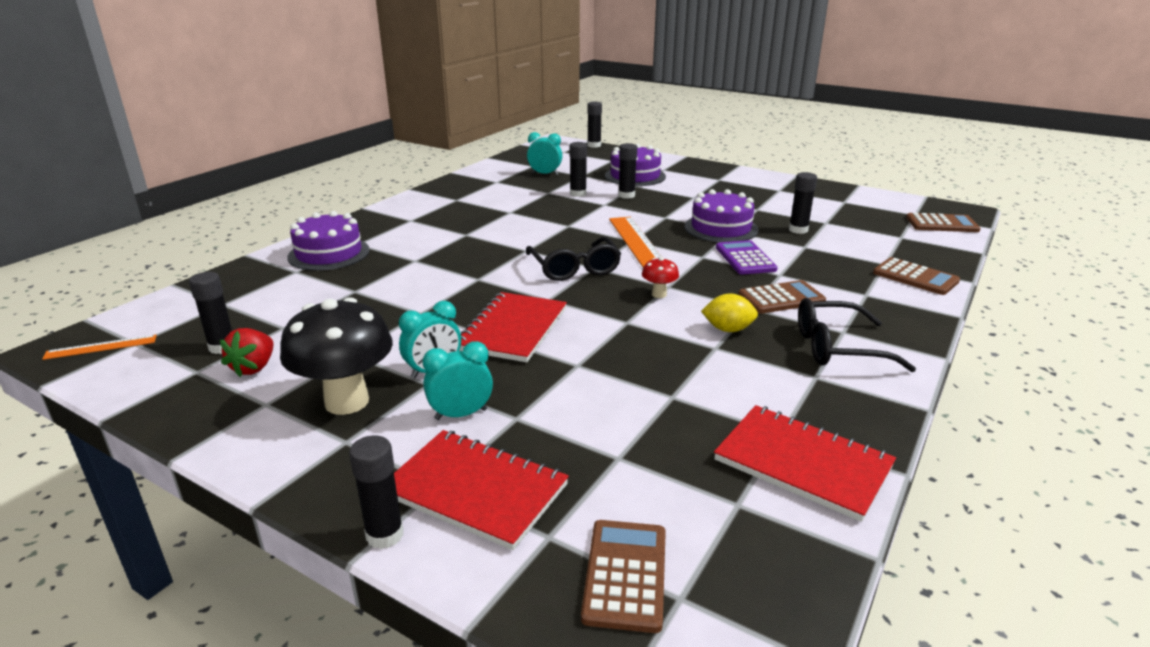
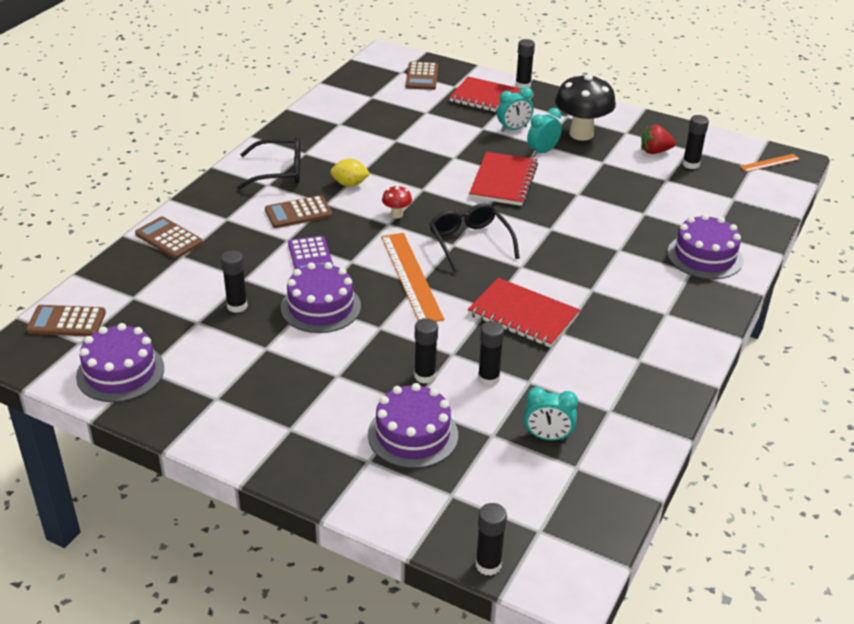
camera: 175 degrees right, 10 degrees up
(254, 368) = (655, 151): red strawberry -> red strawberry turned 105 degrees counterclockwise
(803, 463) = (334, 111): red notebook -> red notebook (523, 315)
(862, 201) = (120, 372): none -> purple cake

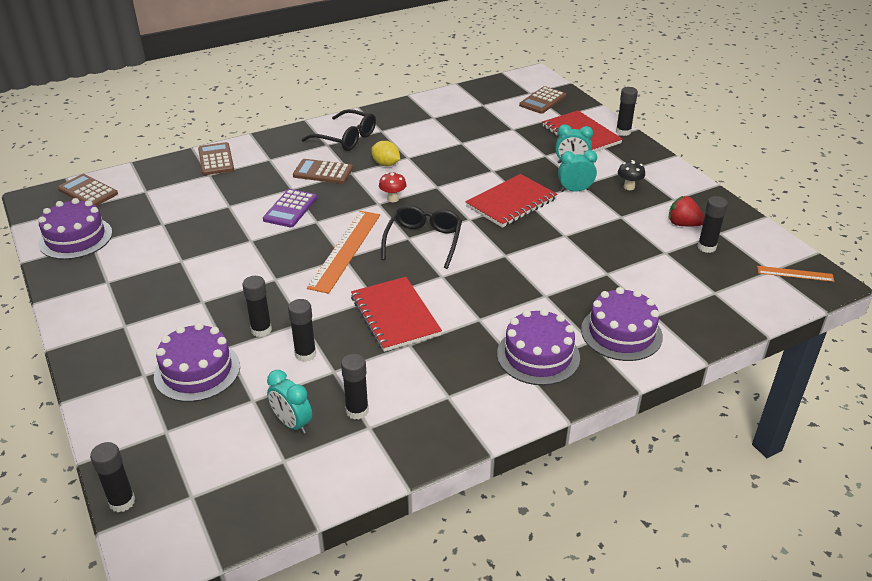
camera: 35 degrees right, 0 degrees up
(237, 306) = (200, 223): black glue stick -> black glue stick (357, 411)
(321, 307) = (253, 246): purple cake -> purple cake (538, 355)
(581, 134) = (629, 187): black mushroom -> black mushroom, size x0.45

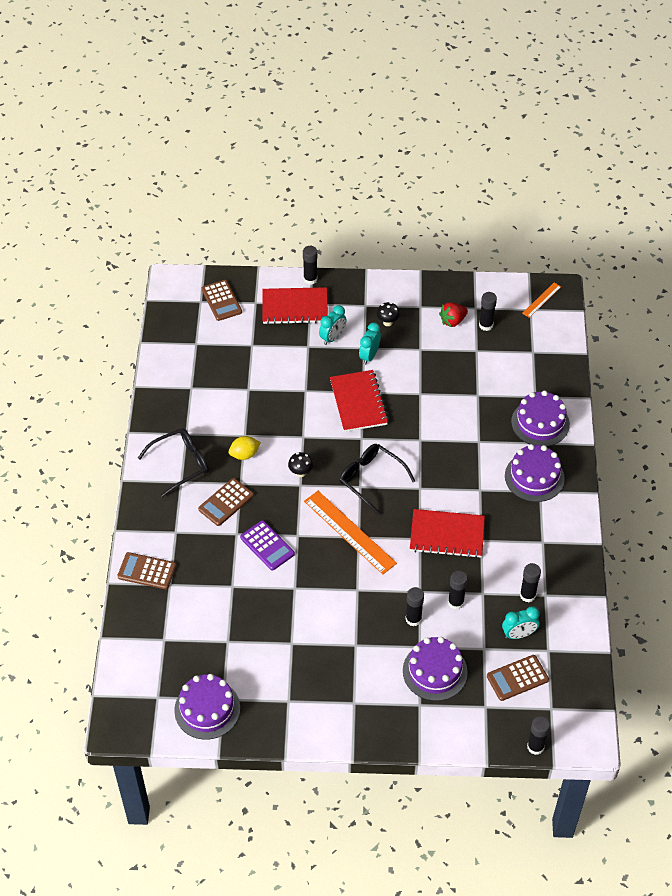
camera: 60 degrees left, 15 degrees up
(88, 191) = (133, 683): brown calculator -> brown calculator (517, 678)
(393, 199) = (300, 473): red mushroom -> black mushroom

